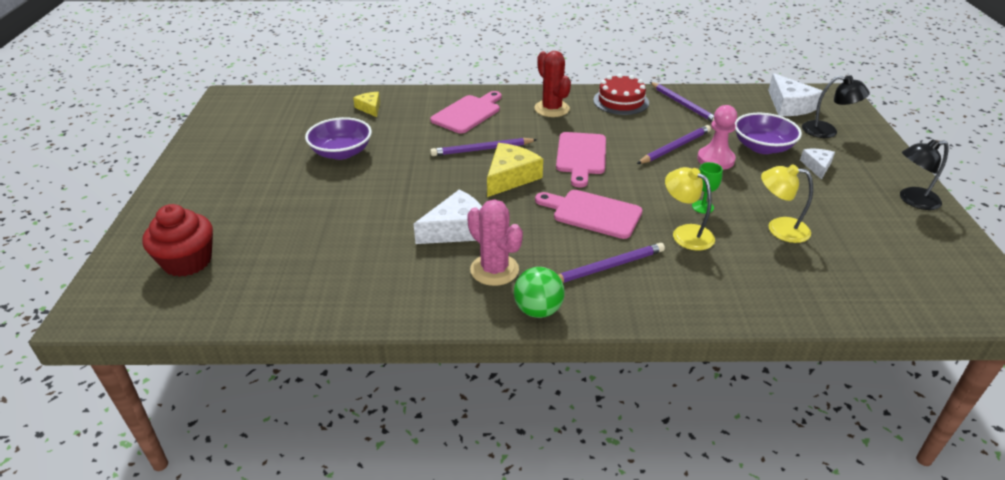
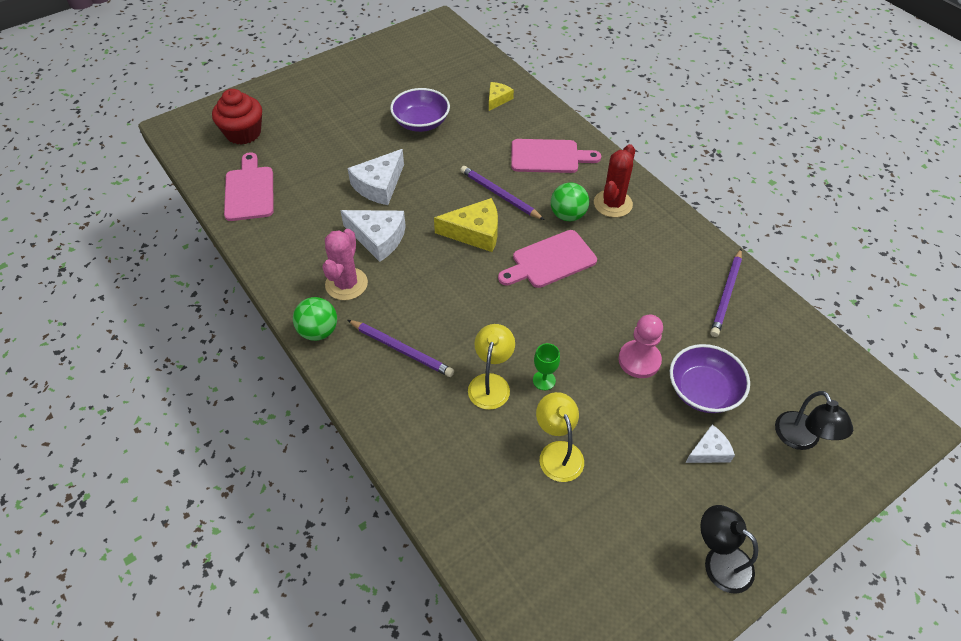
camera: 55 degrees right, 15 degrees up
(541, 130) = (568, 215): none -> green ball
(592, 213) = (467, 308): pink cutting board -> pink cutting board (249, 191)
(621, 101) = (680, 244): red cake -> none
(675, 147) = (631, 320): purple pencil -> none
(789, 105) = (827, 385): white cheese -> white cheese (379, 185)

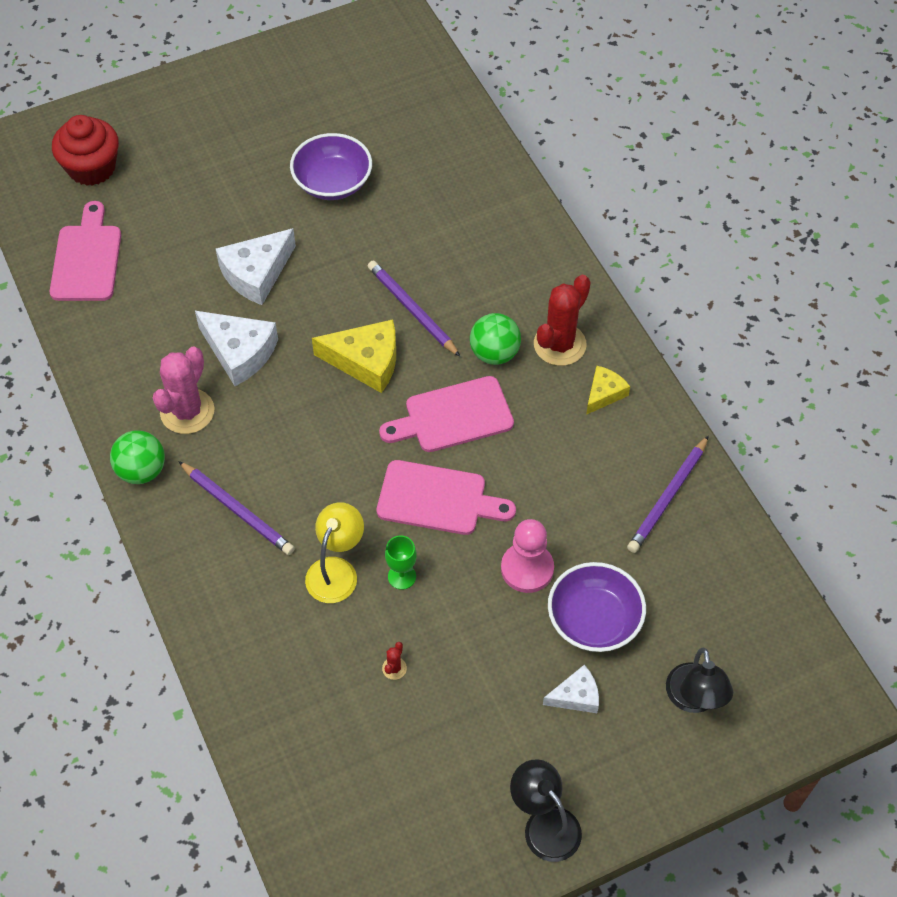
camera: 10 degrees right, 5 degrees up
(497, 99) = (447, 157): yellow cheese -> yellow cheese (604, 393)
(549, 156) = (493, 260): pink cutting board -> pink cutting board (438, 499)
(558, 452) = (394, 668): yellow lamp -> red cactus

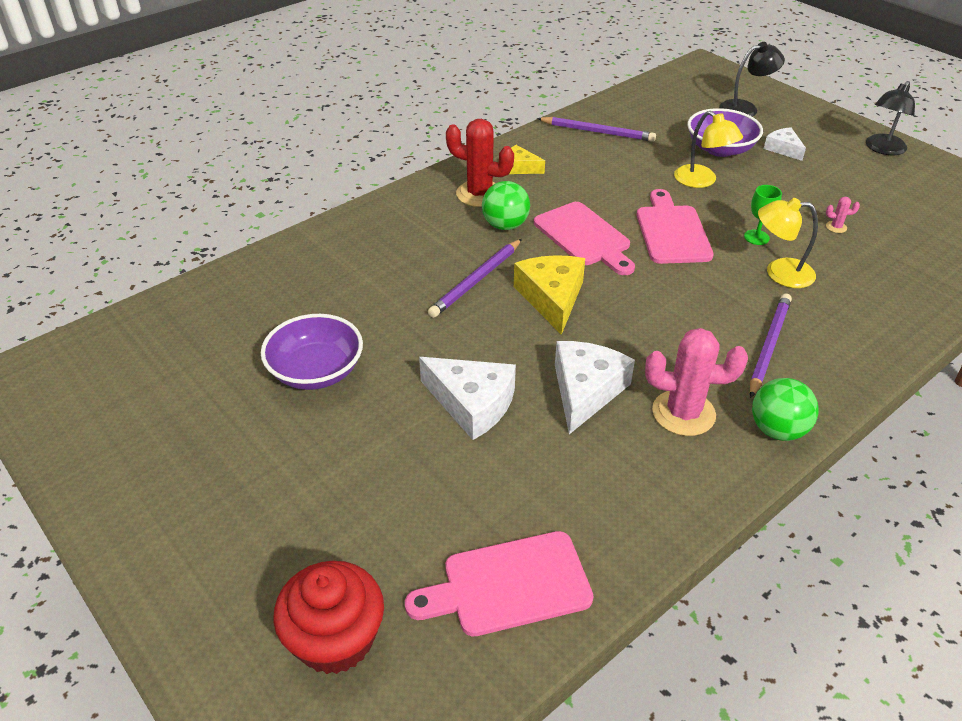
camera: 105 degrees left, 15 degrees down
(394, 668) = (836, 227): red cactus -> pink cactus
(527, 569) = (702, 181): pink pawn -> yellow lamp

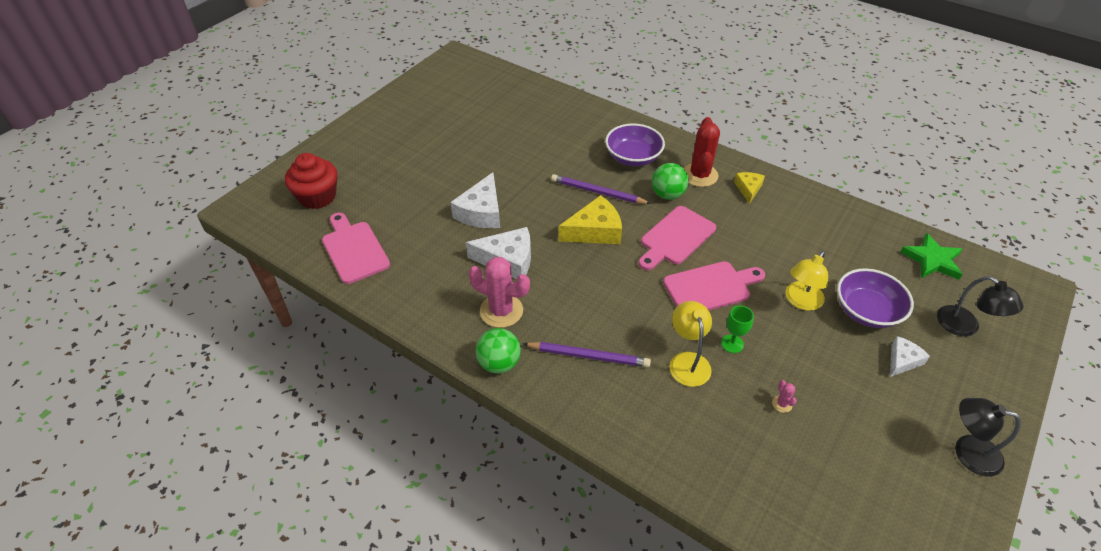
camera: 75 degrees right, 5 degrees up
(316, 371) = (489, 146): purple bowl -> purple bowl (633, 157)
(597, 132) = (835, 225): purple pencil -> none
(660, 98) = (932, 260): none -> green star
(683, 413) = (501, 311): pink cactus -> pink cactus turned 60 degrees counterclockwise

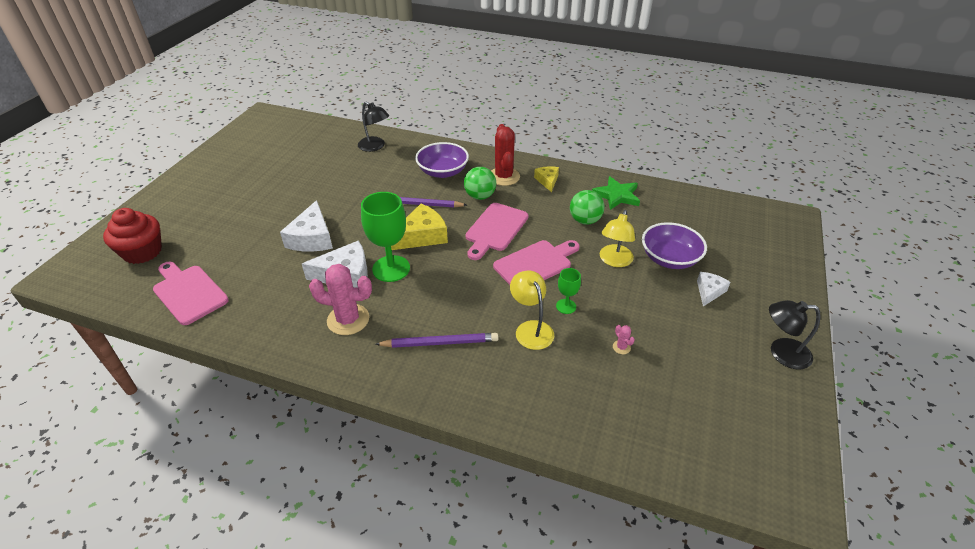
camera: 15 degrees left, 5 degrees down
(499, 363) = (355, 367): green ball -> green ball (585, 220)
(555, 262) = (391, 268): none -> green goblet
(932, 260) = (709, 210): green star -> green star (617, 195)
(965, 327) = (749, 256): black lamp -> black lamp (375, 146)

